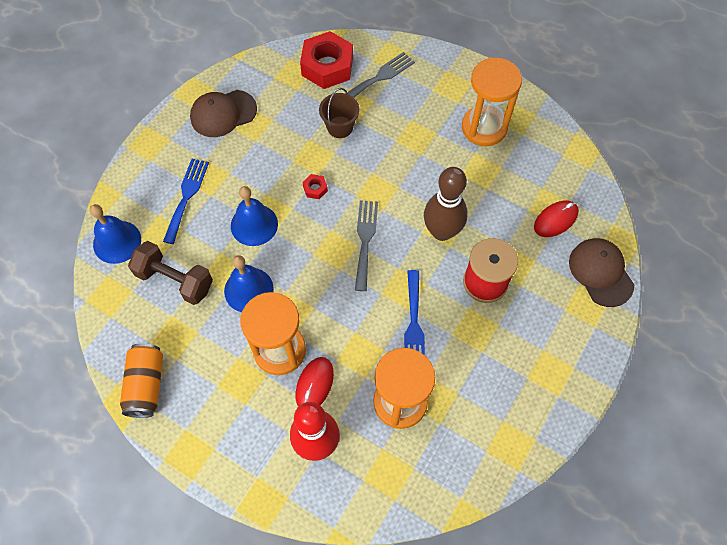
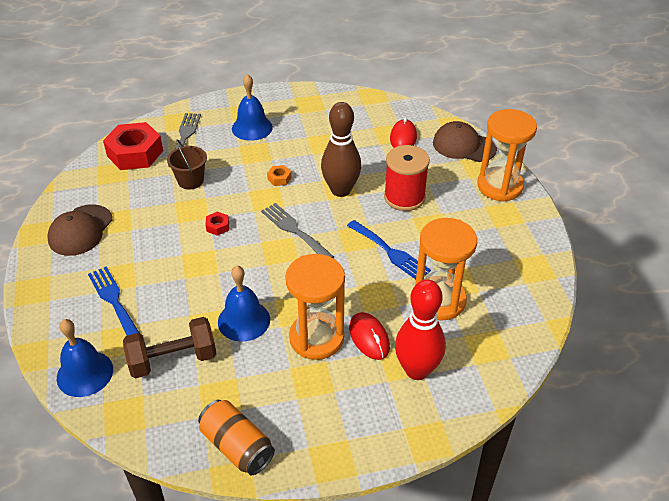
camera: 45 degrees left, 20 degrees down
(254, 224) = (196, 279): blue bell -> blue bell (252, 128)
(407, 179) = (279, 178): none -> orange nut
(484, 128) = (295, 120): orange hourglass -> orange hourglass (499, 186)

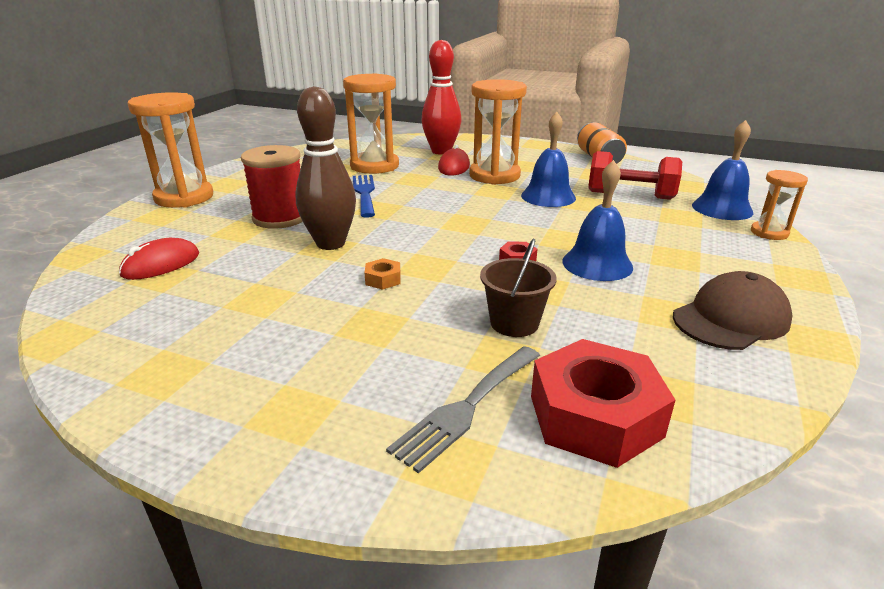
camera: 145 degrees left, 15 degrees down
(46, 345) = (769, 233): none -> orange hourglass
(114, 301) = (684, 240): blue fork -> none
(173, 360) = (630, 195): brown dumbbell -> red dumbbell
(252, 128) = (323, 369): blue bell -> blue bell (597, 264)
(294, 230) = (431, 230): grey fork -> none
(464, 146) = (127, 233): brown cap -> none

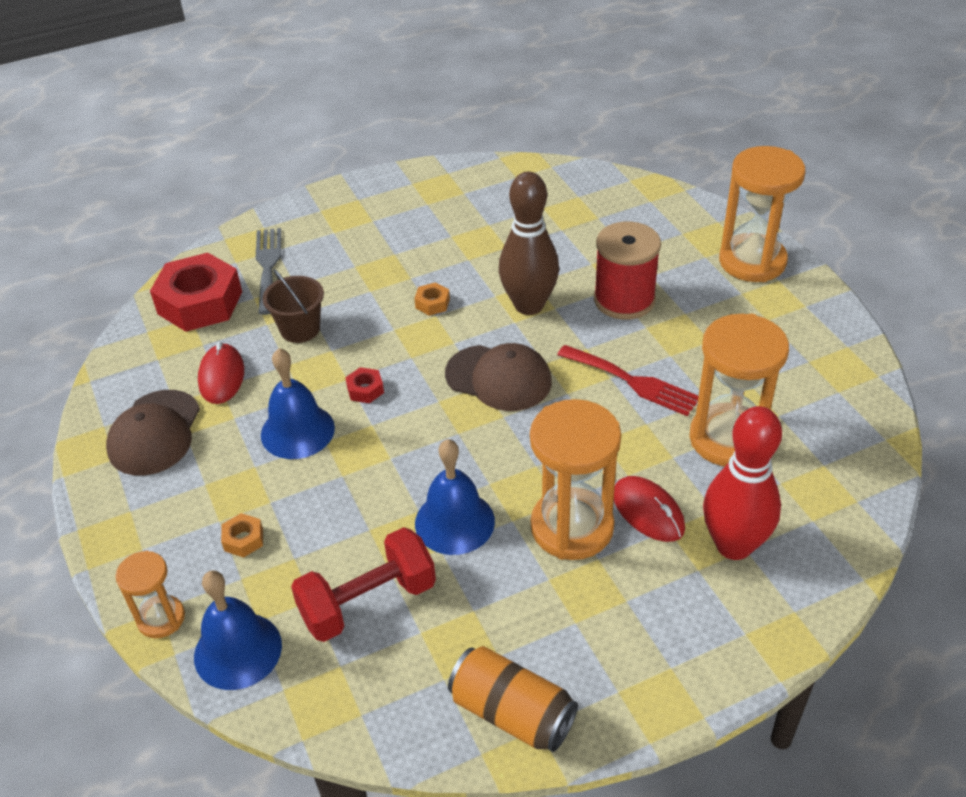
camera: 135 degrees right, 15 degrees up
(161, 264) = (591, 215): red mouse -> red mouse (222, 377)
(364, 193) = (633, 382): blue fork -> red fork
(425, 225) = (499, 378): none -> brown cap
(688, 237) = (243, 539): none -> orange nut

